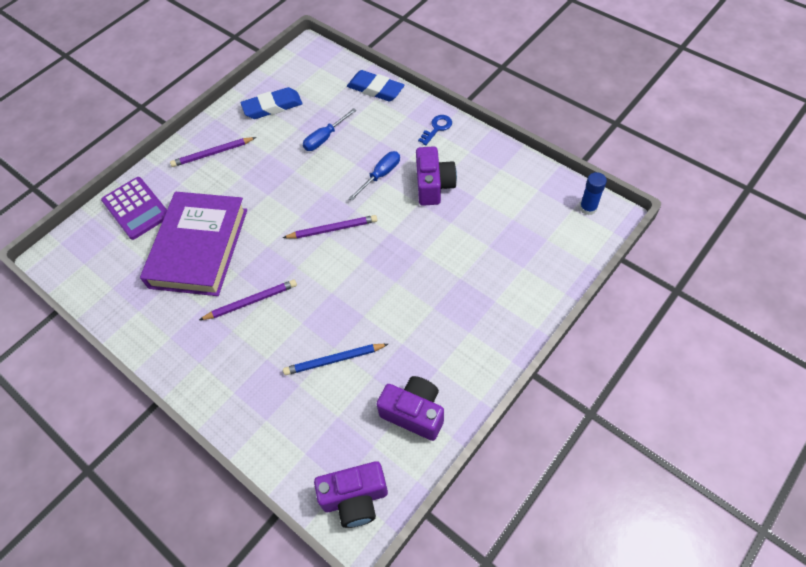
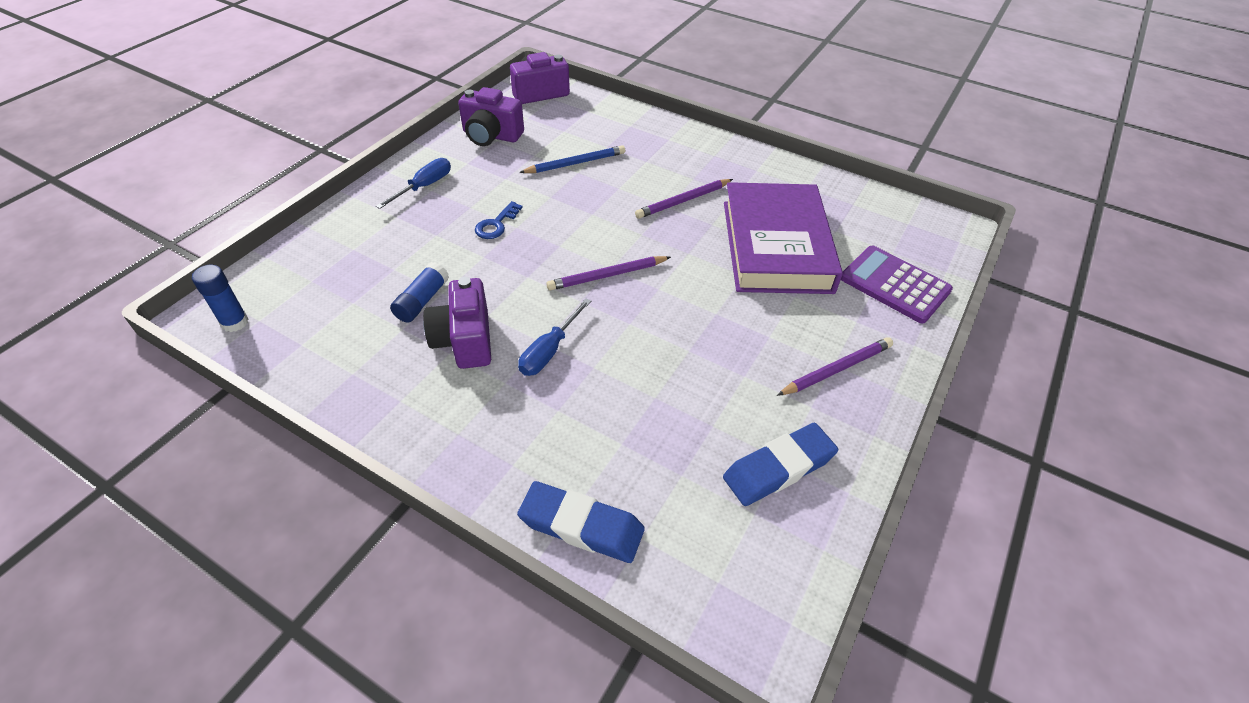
camera: 165 degrees right, 10 degrees down
(325, 138) = (656, 409): blue screwdriver -> blue screwdriver (424, 186)
(437, 128) = (454, 441): blue key -> blue key (496, 224)
(464, 216) = (422, 301): none -> blue glue stick

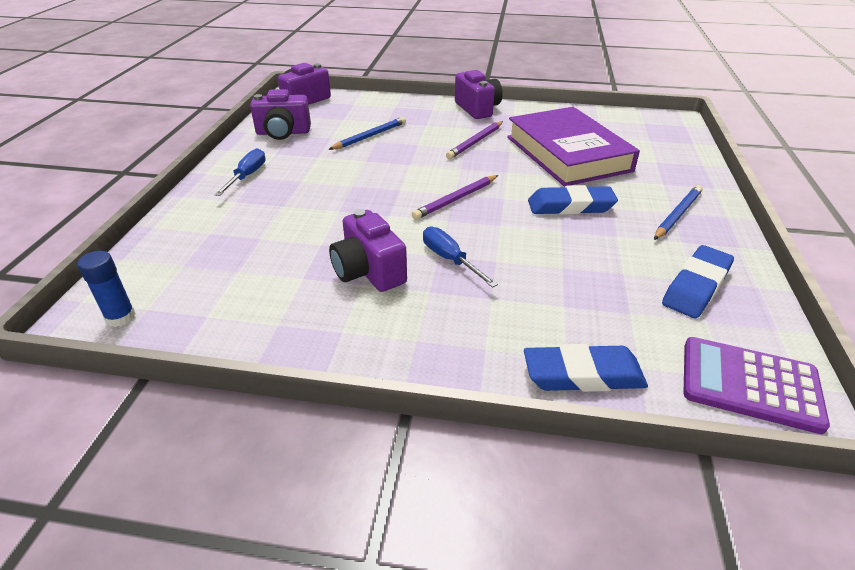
camera: 20 degrees left, 10 degrees down
(422, 301) = (306, 254): blue glue stick -> none
(496, 224) = (333, 187): blue key -> none
(549, 351) = (450, 259): blue screwdriver -> blue screwdriver turned 135 degrees clockwise
(720, 151) = (477, 109): none -> purple camera
(723, 321) = (570, 206): none -> blue eraser
(836, 369) = (677, 214): purple pencil -> blue pencil
(894, 285) = (668, 157): purple calculator -> purple calculator (749, 384)

